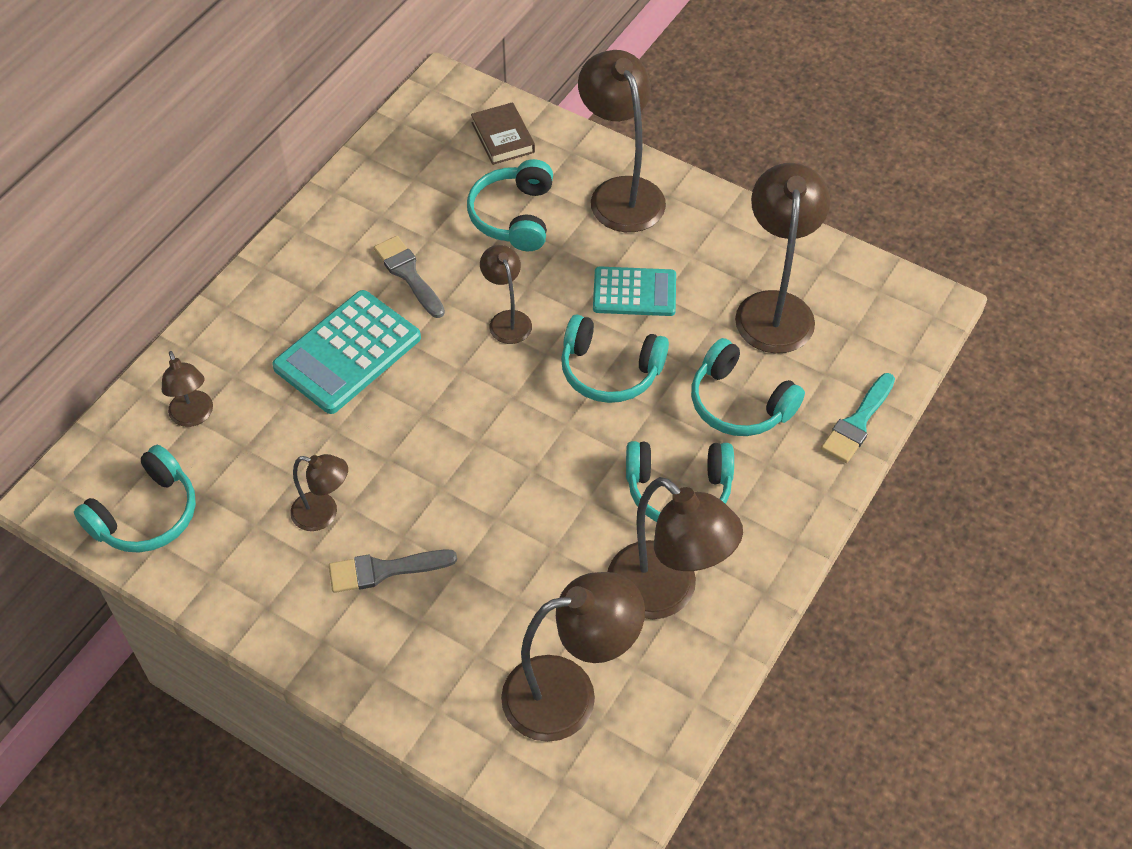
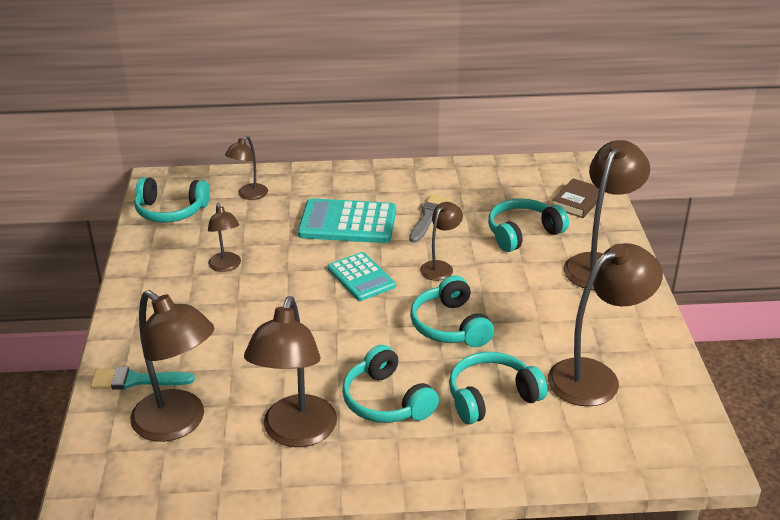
camera: 55 degrees right, 20 degrees down
(384, 570) = (207, 306): grey brush -> none
(634, 292) = (526, 307): turquoise calculator -> turquoise calculator (361, 277)
(739, 403) = (491, 397): turquoise headphones -> turquoise headphones turned 60 degrees clockwise
(857, 422) = (544, 467): turquoise brush -> turquoise brush (136, 380)

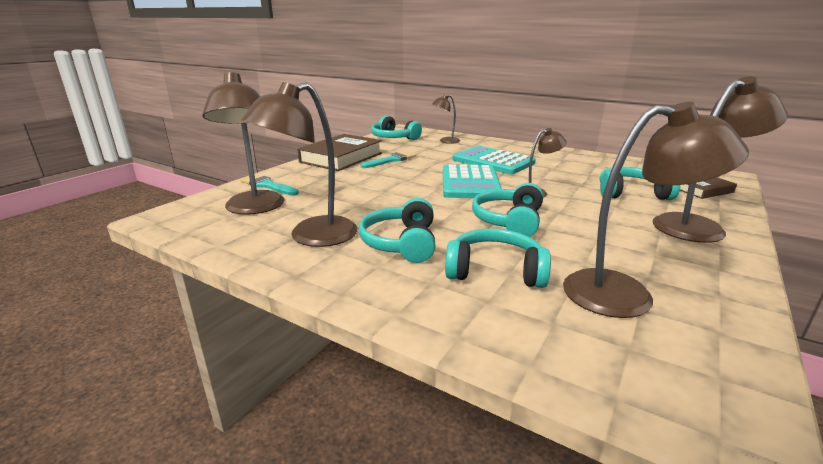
camera: 35 degrees right, 10 degrees down
(156, 286) = (341, 158): none -> brown book
(226, 266) = (391, 160): brown lamp -> turquoise brush
(361, 277) = (470, 183): turquoise calculator -> turquoise calculator, size x1.53
(429, 217) = (557, 171): grey brush -> none

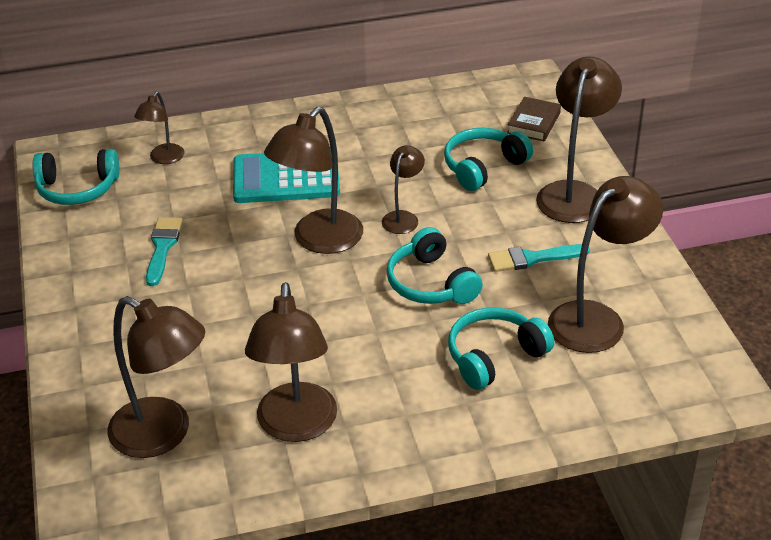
camera: 45 degrees left, 15 degrees up
(267, 185) = (100, 393): turquoise brush -> turquoise brush (532, 258)
(341, 158) = (88, 281): brown book -> none
(401, 243) = (383, 377): turquoise headphones -> none
(470, 183) = (319, 240): turquoise calculator -> brown lamp

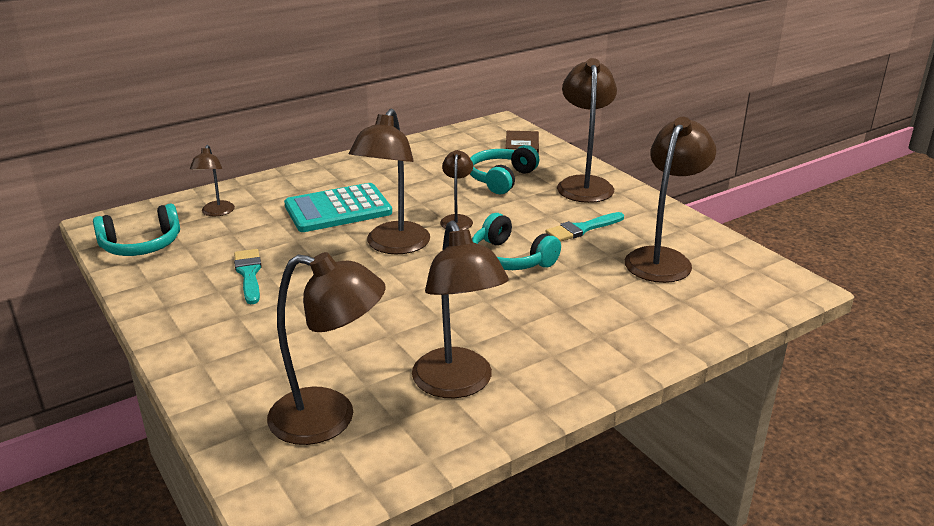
camera: 20 degrees left, 10 degrees down
(494, 356) = (599, 298): turquoise headphones -> none

